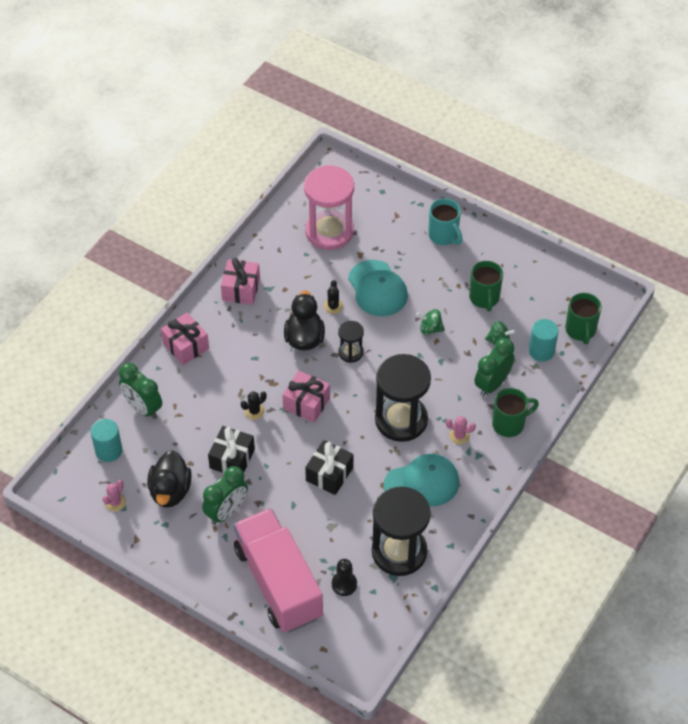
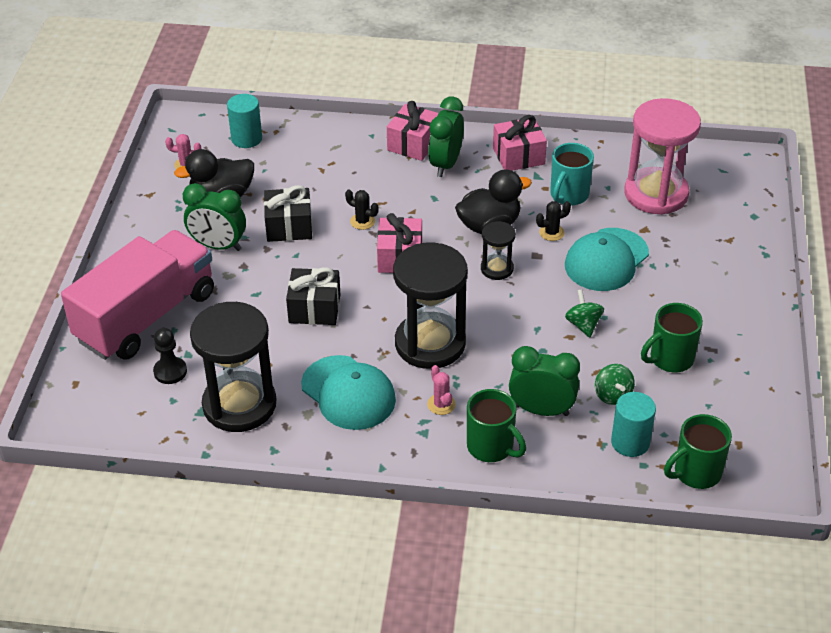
camera: 65 degrees right, 10 degrees down
(143, 408) = (314, 142): green clock -> green clock (445, 164)
(444, 235) = (735, 290): turquoise mug -> turquoise mug (568, 195)

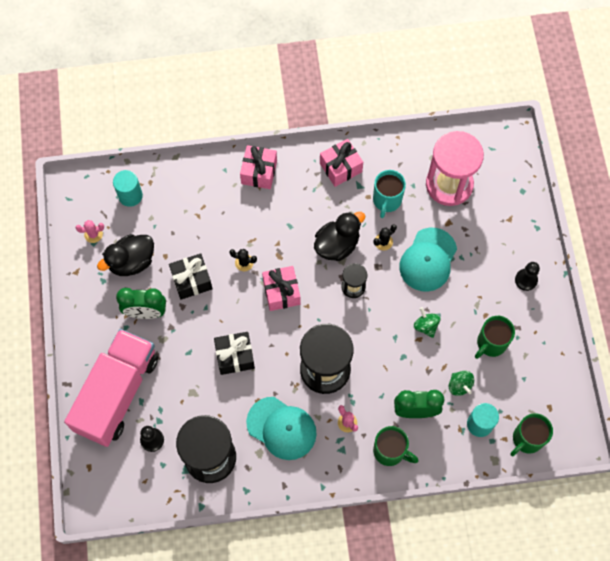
camera: 15 degrees left, 25 degrees up
(445, 164) = (289, 189): green clock -> none
(737, 303) = (526, 280): none -> black pawn

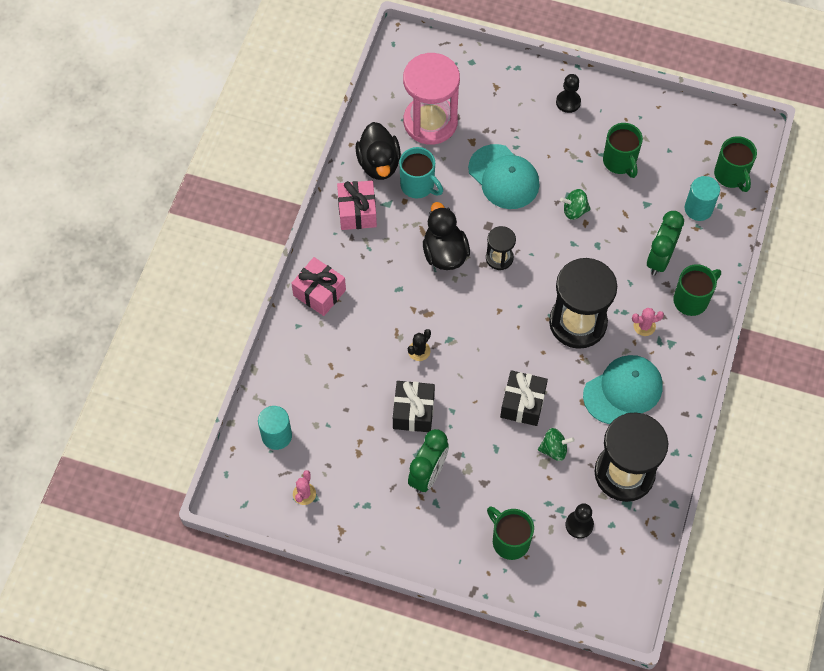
camera: 65 degrees left, 5 degrees down
(117, 393) = (509, 540): pink truck -> green mug
(132, 262) = (359, 465): black duck -> black duck (379, 163)
(281, 292) = (471, 328): pink gift -> none
(383, 242) = (463, 208): black cactus -> none
(459, 385) = (651, 208): green spinning top -> green spinning top (554, 449)

